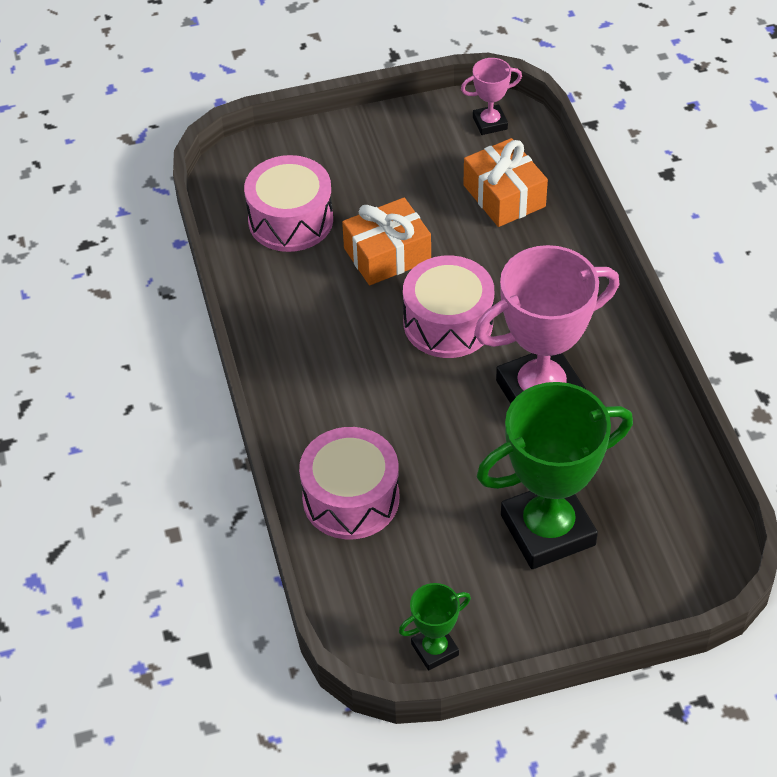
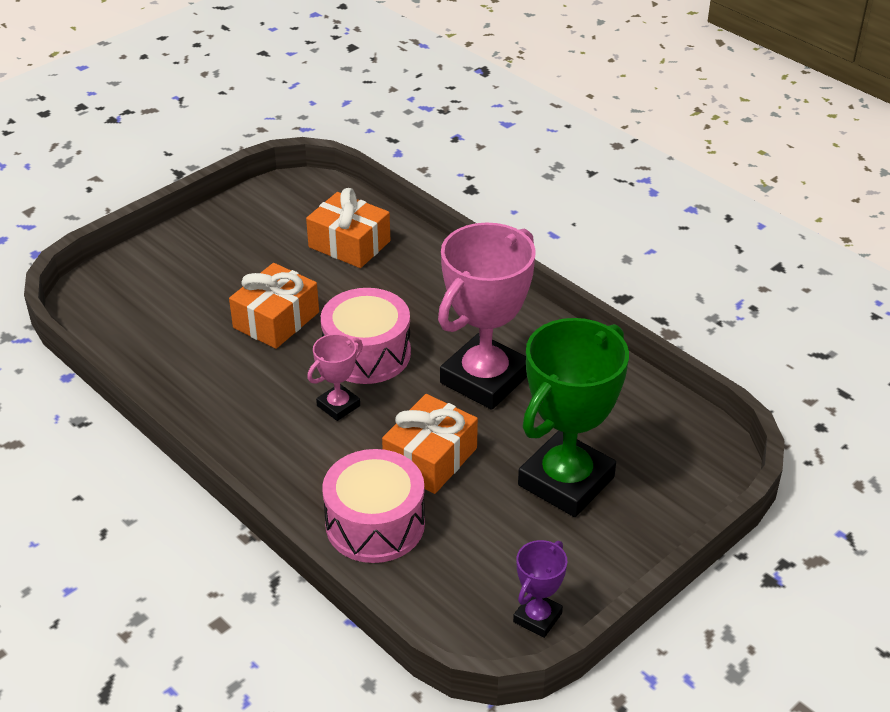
camera: 30 degrees left, 10 degrees down
(290, 220) = (167, 322): pink drum -> none
(435, 649) = (537, 617): green trophy -> purple trophy
(439, 454) = (430, 458): none -> orange gift
(490, 123) = (300, 196): pink trophy -> pink trophy (338, 406)

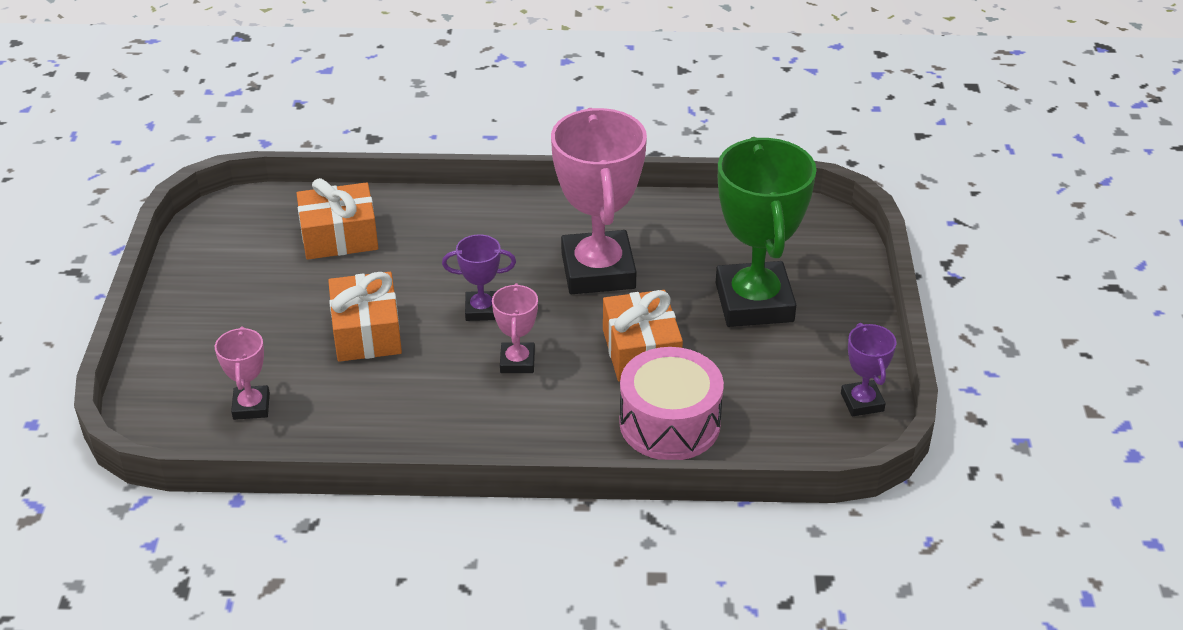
camera: 45 degrees left, 0 degrees up
(147, 322) = (251, 406): none -> pink trophy
(367, 354) = (482, 310): pink drum -> purple trophy

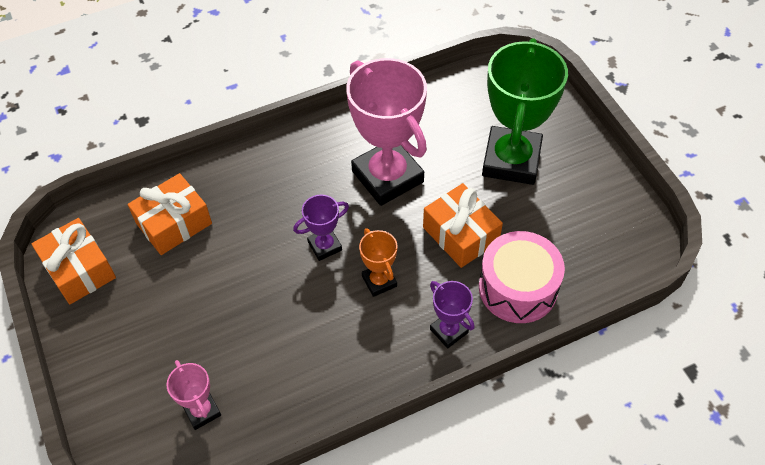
camera: 25 degrees left, 15 degrees up
(366, 332) = (250, 303): orange gift -> orange gift (79, 270)
(517, 362) = (379, 281): pink trophy -> orange trophy
(754, 302) = (511, 160): green trophy -> green trophy turned 45 degrees clockwise
(862, 402) = (631, 214): purple trophy -> purple trophy (449, 331)

